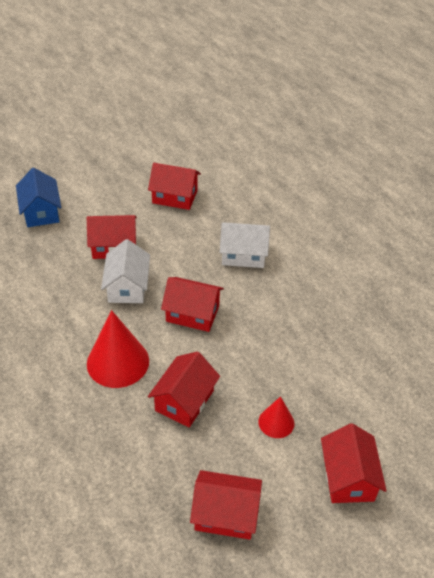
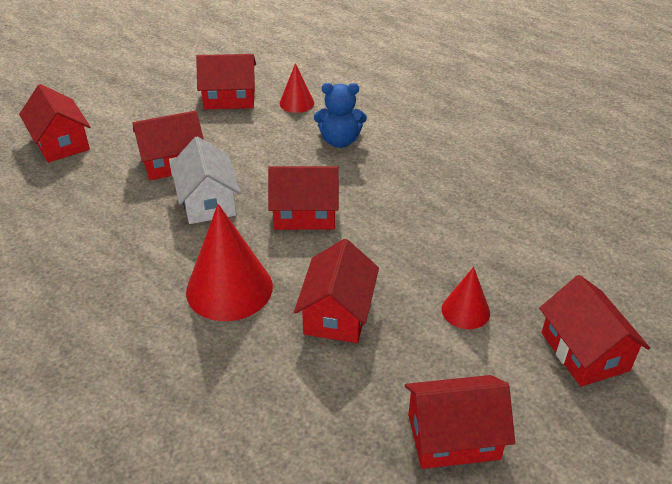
camera: 15 degrees left, 5 degrees down
(41, 212) = (61, 143): blue house -> red house
(224, 212) = (296, 103): none -> red cone
(243, 255) = (340, 141): white house -> blue teddy bear

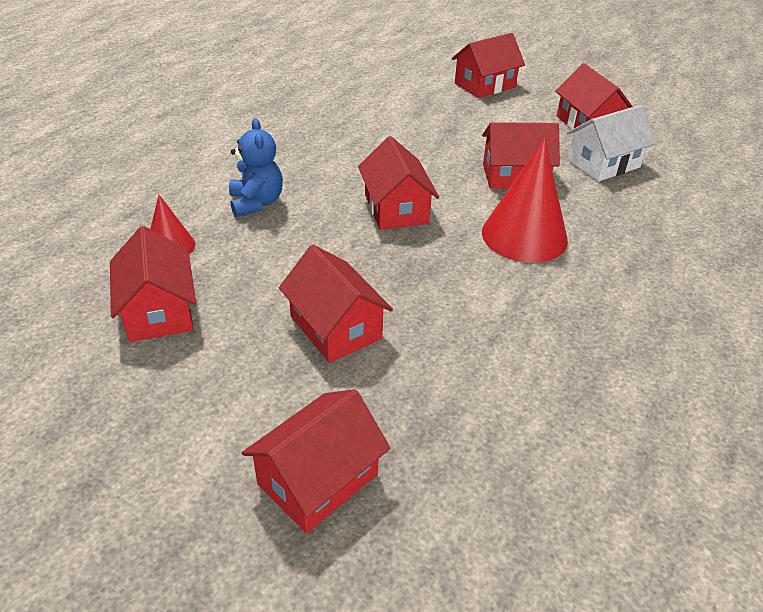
camera: 105 degrees left, 0 degrees up
(208, 202) = (403, 278): white house -> white house (603, 164)
(465, 311) = (475, 124): red cone -> none

